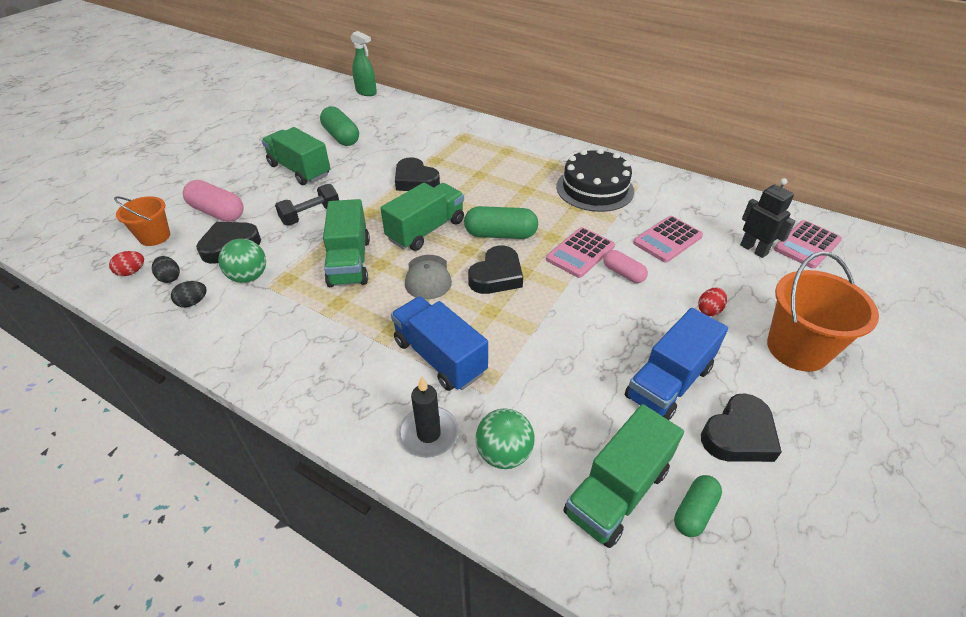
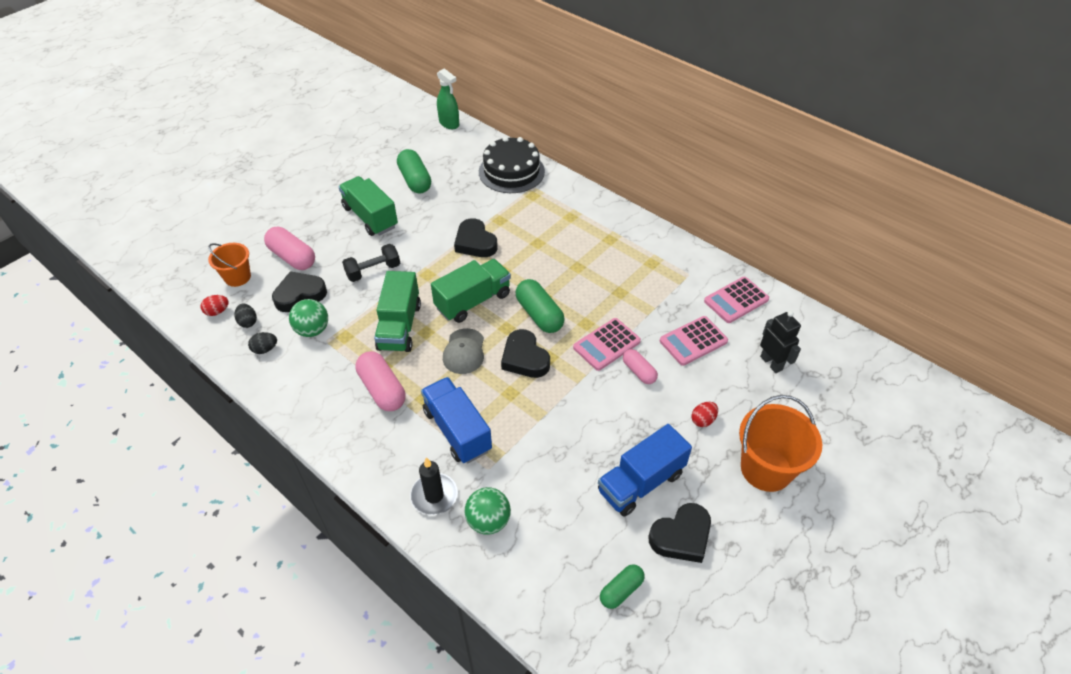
camera: 10 degrees right, 5 degrees up
(341, 326) = (382, 389): none -> pink capsule
(497, 275) = (524, 358): black heart -> black heart turned 105 degrees clockwise
(500, 234) = (539, 315): green capsule -> green capsule turned 45 degrees clockwise
(594, 189) = (643, 273): black cake -> black cake (511, 171)
(617, 491) = (567, 565): green truck -> none
(807, 245) = (825, 365): pink calculator -> pink calculator (736, 300)

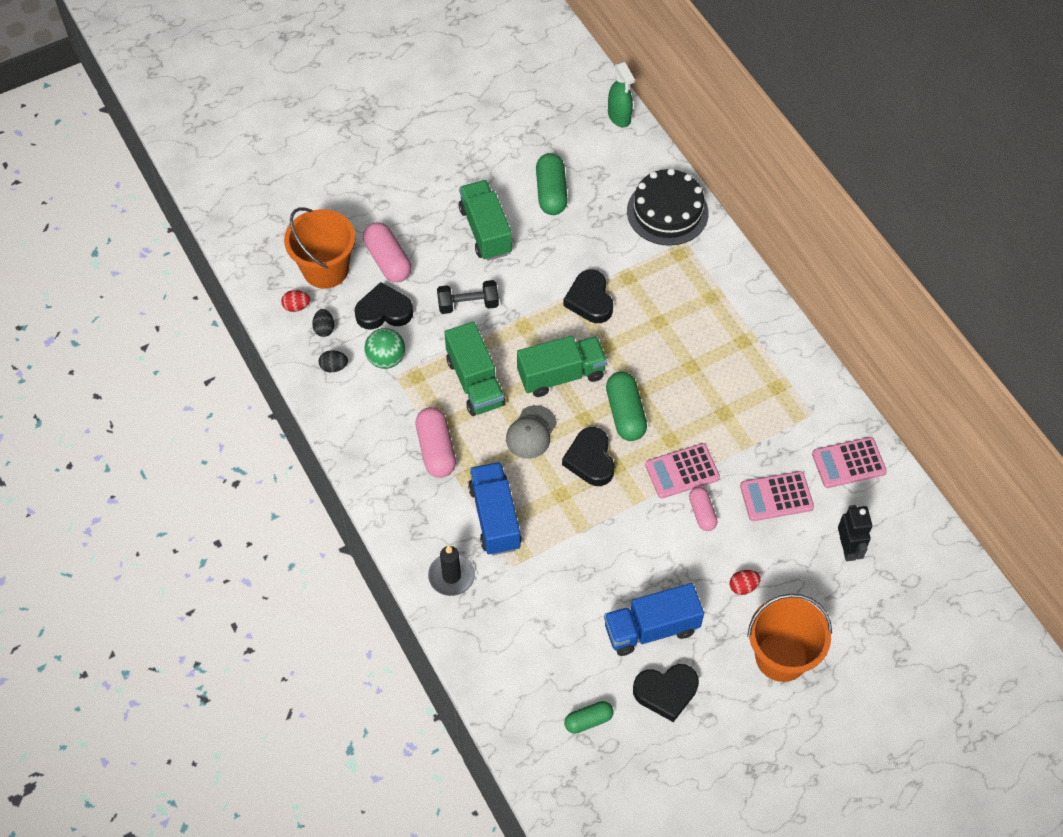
camera: 20 degrees right, 10 degrees up
(237, 277) = (325, 269): orange bucket -> orange bucket, size x1.63
(399, 326) = (475, 382): green truck -> green truck turned 45 degrees counterclockwise
(488, 521) = (493, 617): green ball -> none

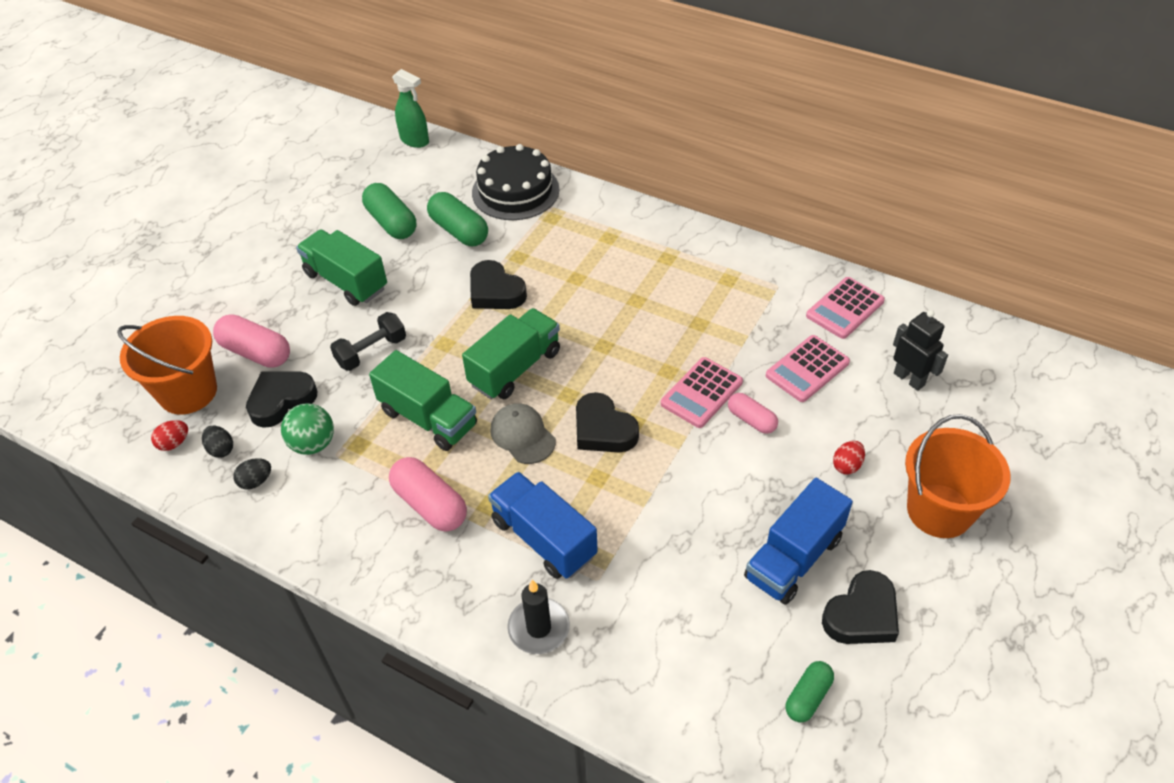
camera: 30 degrees left, 10 degrees down
(531, 432) = (522, 435): grey cap -> grey cap turned 150 degrees clockwise
(625, 413) = (605, 370): green capsule -> green capsule (459, 231)

